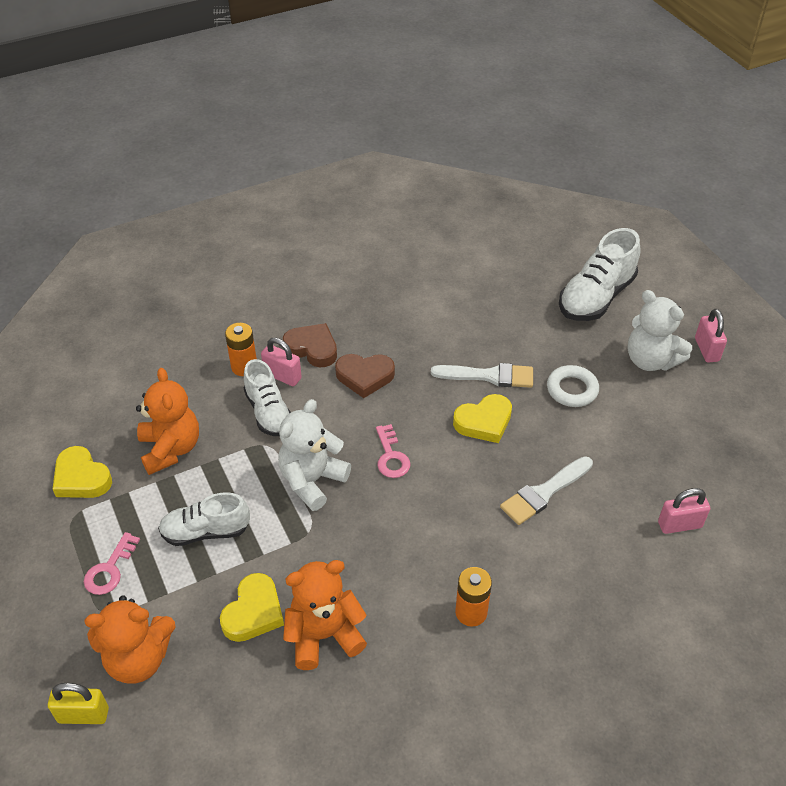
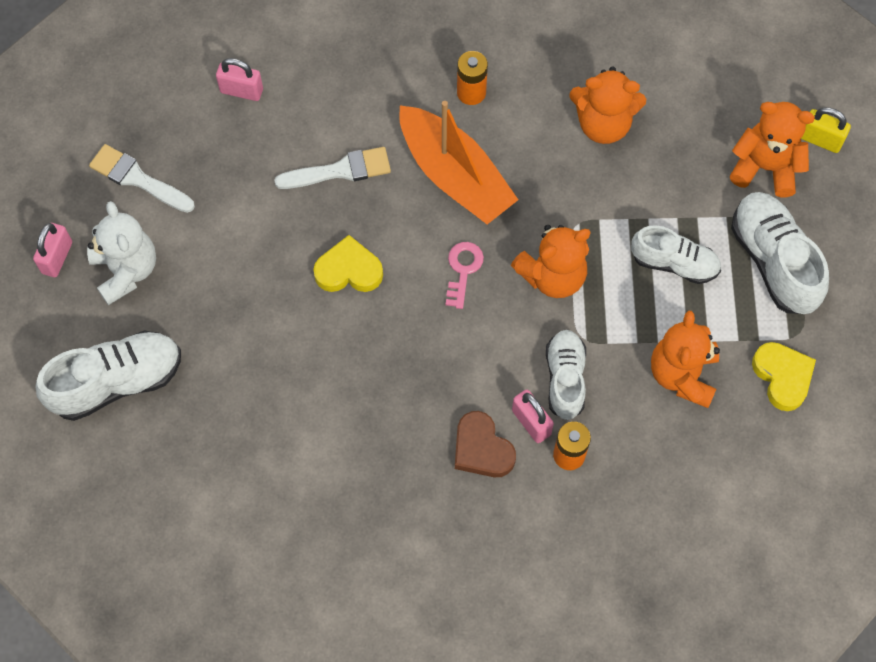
camera: 155 degrees left, 20 degrees up
(110, 569) = (773, 261): pink key -> white shoe
(253, 612) = (655, 168): yellow heart -> none
(312, 481) = (553, 276): white teddy bear -> orange teddy bear
(365, 377) = (442, 382): brown heart -> none
(441, 528) = (455, 175): none -> orange boat
(488, 376) = (309, 325): white brush -> white brush (138, 179)
(572, 389) = (234, 270): white ring -> none

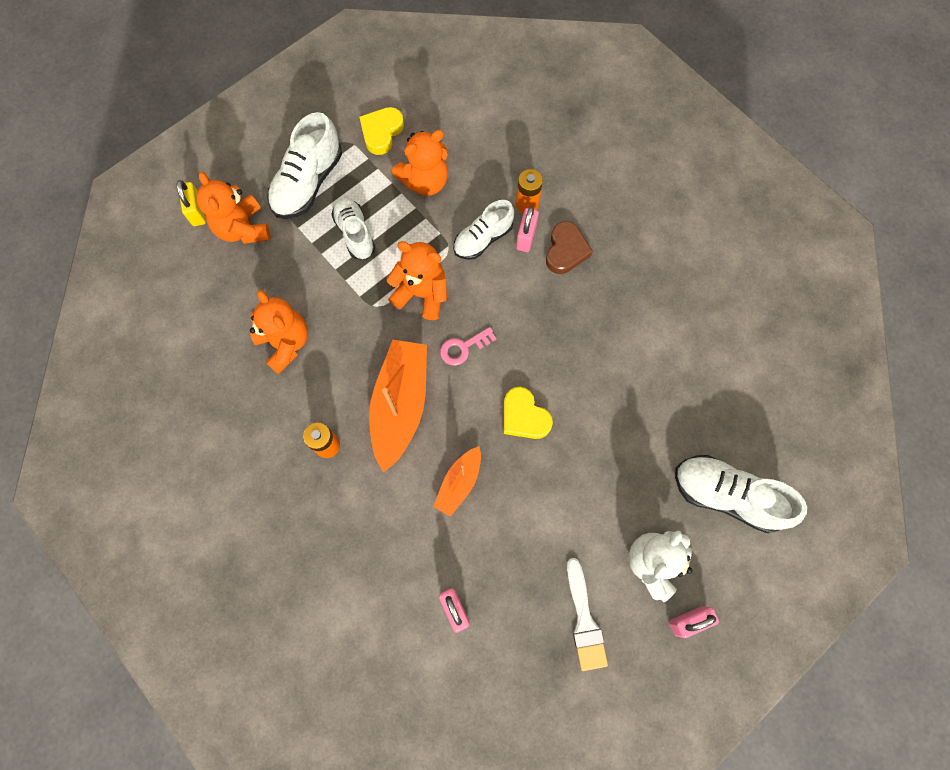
camera: 130 degrees left, 5 degrees up
(339, 171) = (459, 483): white brush -> orange boat

